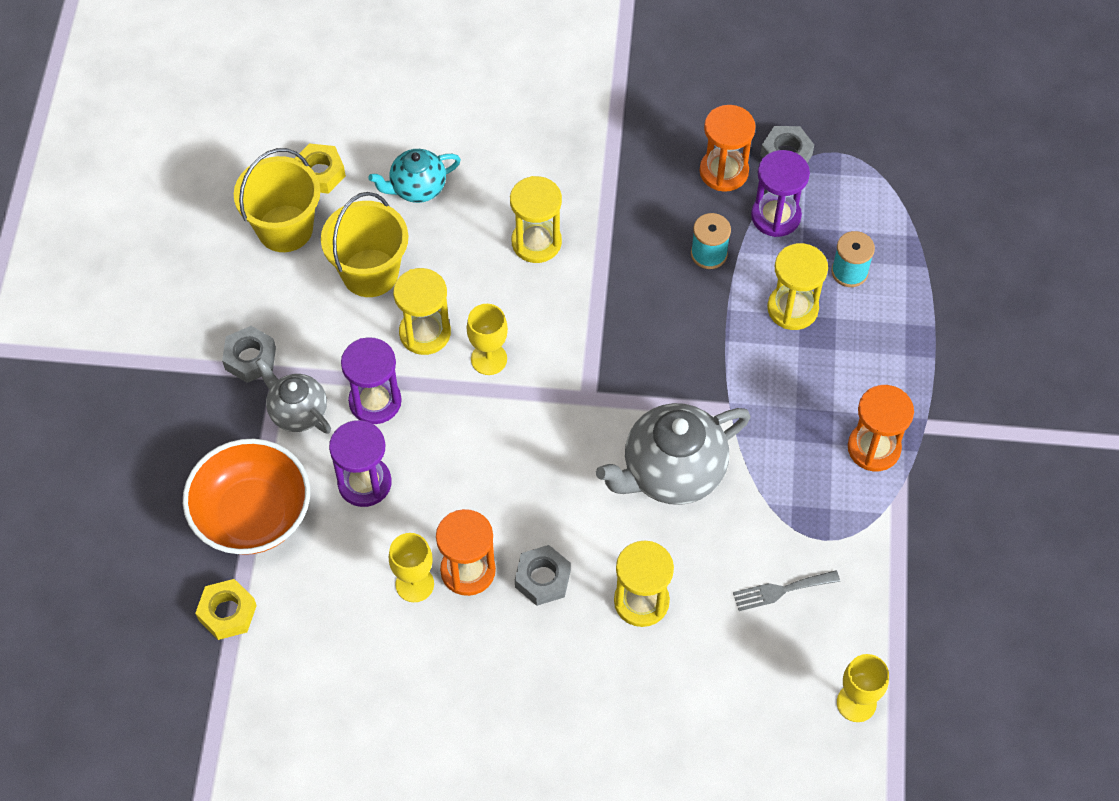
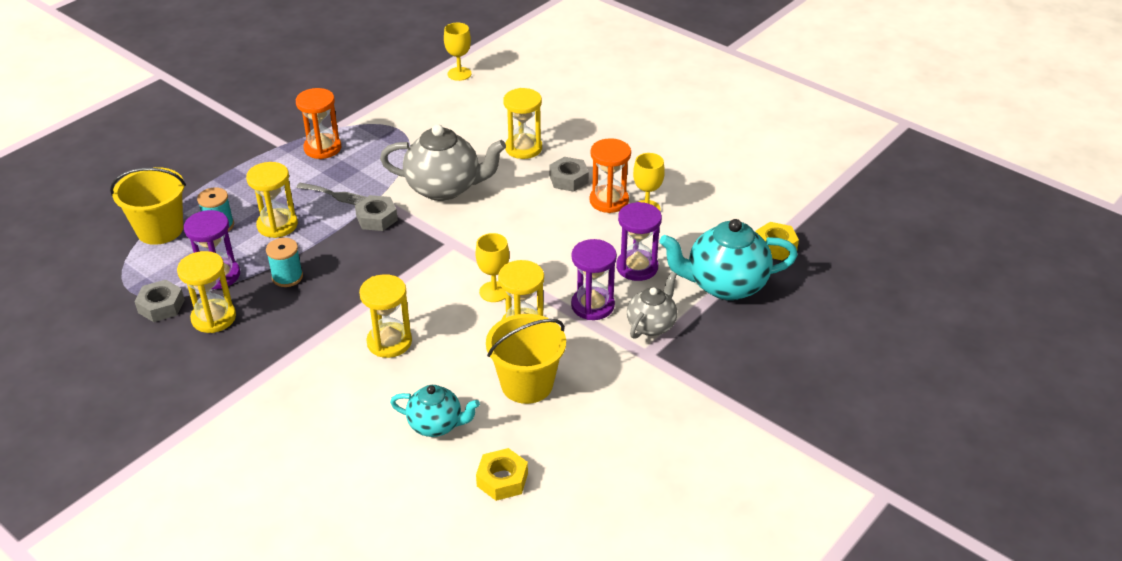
camera: 145 degrees left, 20 degrees down
(250, 358) = (662, 374): grey nut -> grey nut (377, 218)
(252, 515) = (725, 285): orange bowl -> turquoise teapot
(285, 228) = (566, 451): yellow bucket -> yellow bucket (160, 230)
(298, 412) = (651, 325): grey teapot -> grey teapot turned 135 degrees counterclockwise
(724, 171) = (214, 318): orange hourglass -> yellow hourglass
(781, 590) = (445, 121): grey fork -> grey fork (335, 195)

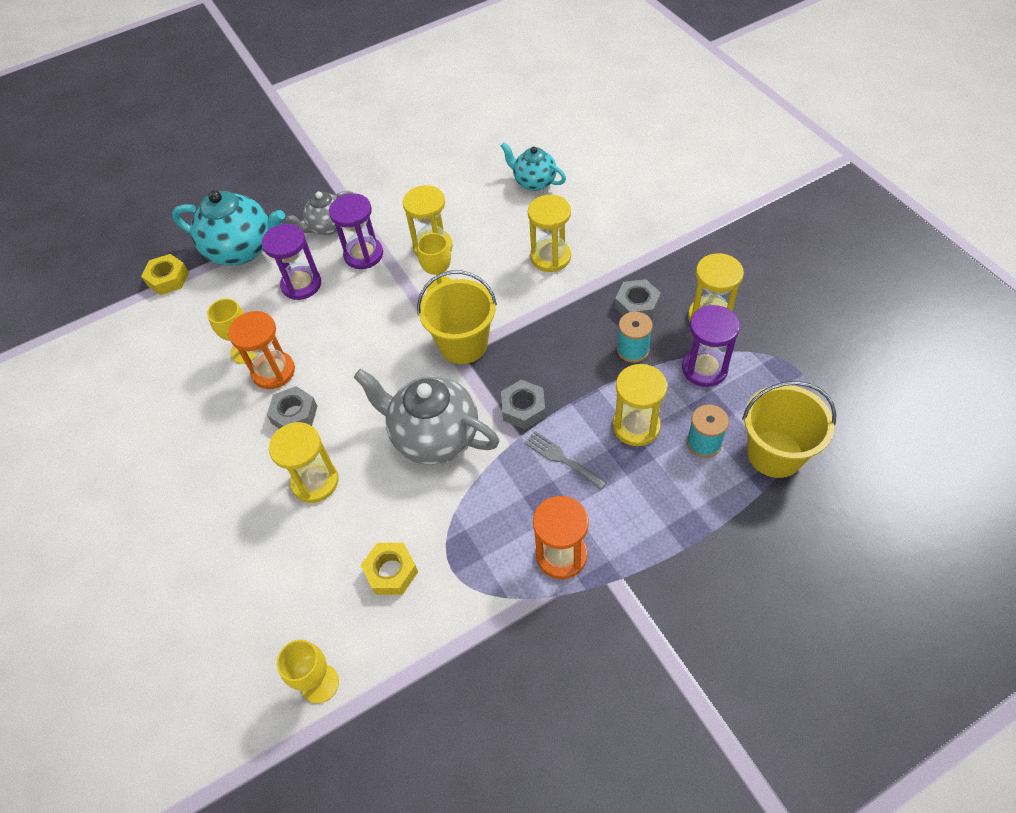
camera: 155 degrees left, 15 degrees up
(161, 306) = (763, 343): grey nut -> grey nut (637, 305)
(502, 479) = (501, 138): yellow nut -> yellow nut (391, 572)
(527, 384) = (453, 198): yellow bucket -> yellow bucket (463, 344)

